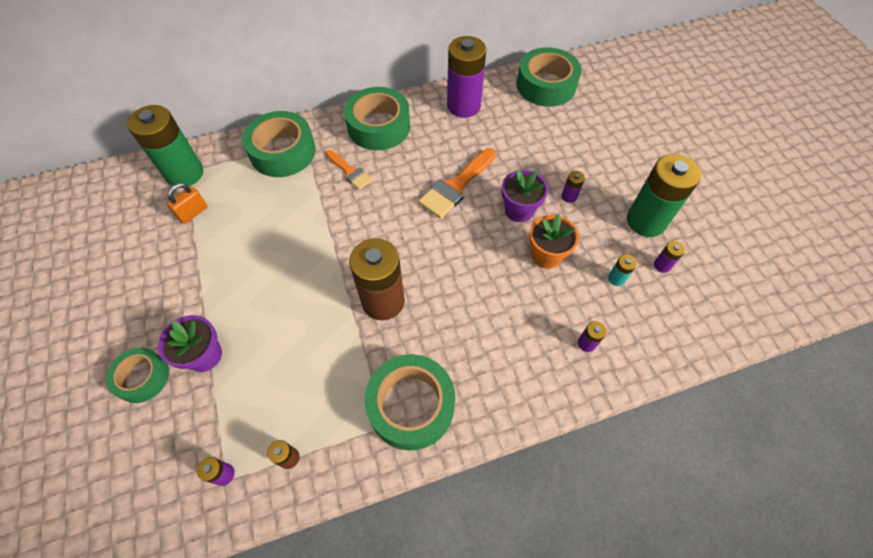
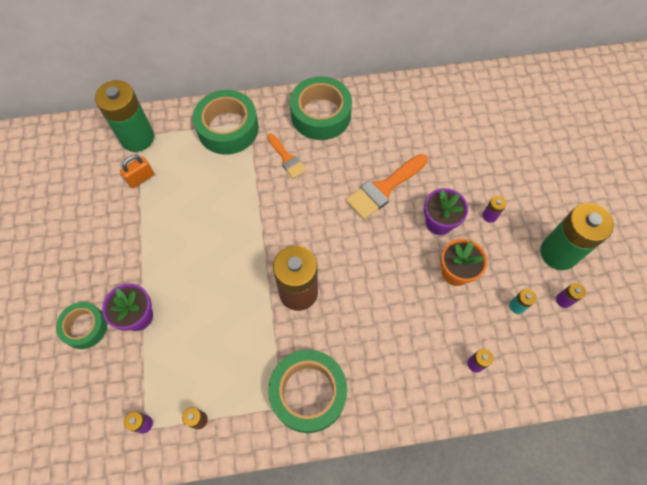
camera: 10 degrees right, 5 degrees up
(463, 106) = (406, 104): purple battery -> none
(546, 85) = (491, 92): green tape -> none

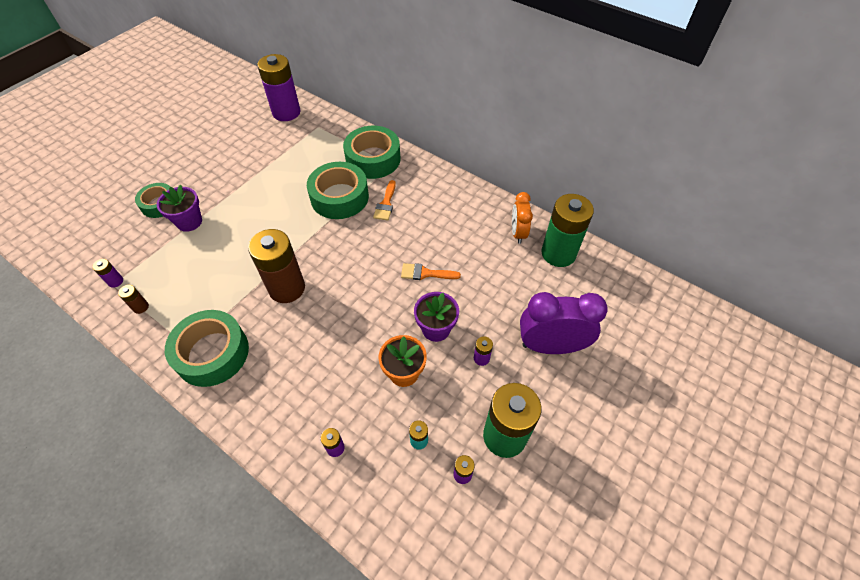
camera: 45 degrees right, 10 degrees down
(89, 145) = (286, 112): none -> purple battery
(137, 138) = (315, 127): green battery -> green battery (558, 253)
(141, 178) = (288, 150): orange padlock -> none
(321, 115) = (443, 194): green tape -> green tape (339, 197)
(384, 188) = (425, 273): orange brush -> orange brush, size x0.61
(409, 103) = (518, 233): none -> orange clock
(518, 168) = (550, 346): none -> purple clock

